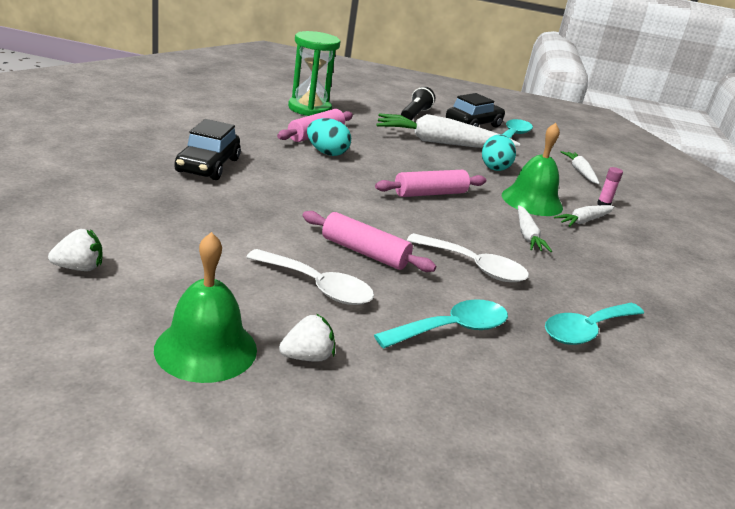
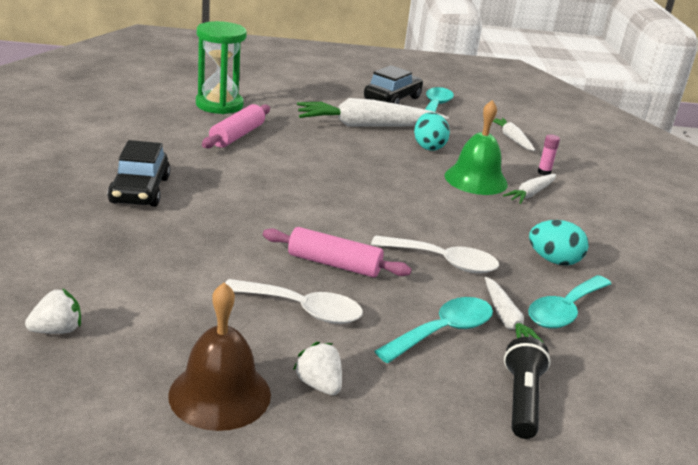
camera: 10 degrees left, 0 degrees up
(206, 349) = (220, 394): green bell -> brown bell
(307, 357) = (319, 385): white strawberry -> white strawberry turned 90 degrees counterclockwise
(327, 153) = (256, 156): turquoise egg -> turquoise egg (554, 260)
(415, 115) = (330, 96): black flashlight -> black flashlight (521, 399)
(430, 193) = (375, 187): pink rolling pin -> none
(527, 235) = (482, 219): white carrot -> white carrot (506, 319)

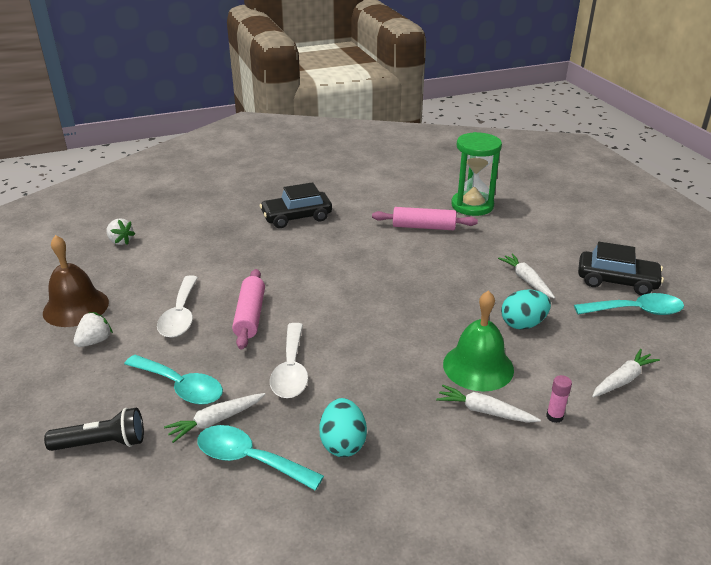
camera: 75 degrees right, 5 degrees up
(367, 126) = (526, 280): white carrot -> white carrot, size x0.51

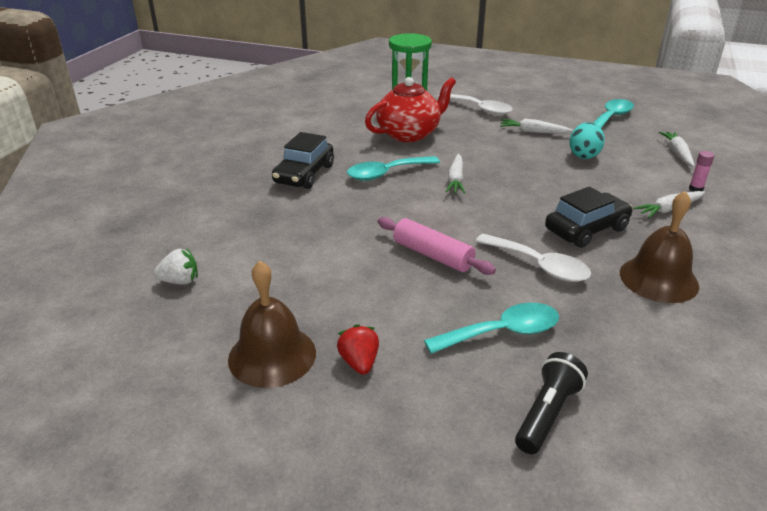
camera: 50 degrees left, 0 degrees up
(95, 341) = (359, 362): white strawberry -> red strawberry
(180, 315) = (382, 292): white spoon -> white spoon (480, 109)
(215, 421) = (574, 330): white carrot -> white carrot (455, 180)
(249, 459) = (643, 331): turquoise spoon -> turquoise spoon (386, 173)
(343, 443) = (658, 279): turquoise egg -> brown bell
(423, 227) = (409, 134): pink rolling pin -> red teapot
(478, 366) = (616, 190): green bell -> none
(616, 281) = (571, 108): black car -> black car (586, 229)

